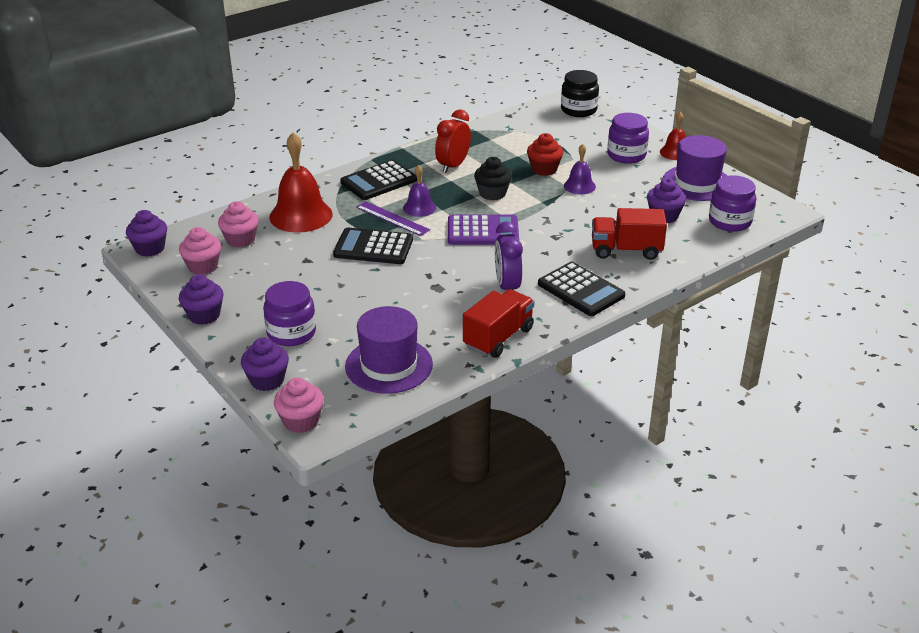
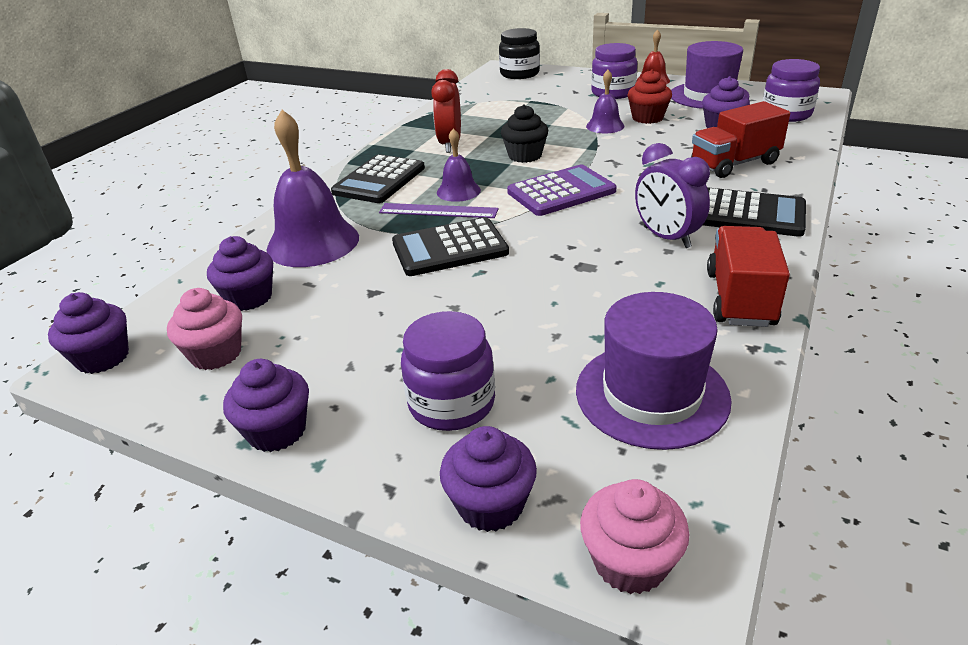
camera: 25 degrees left, 0 degrees up
(240, 240) = (249, 298): pink cupcake -> purple cupcake
(301, 215) = (313, 242): red bell -> purple bell
(544, 169) = (550, 122): red cupcake -> red cupcake (647, 118)

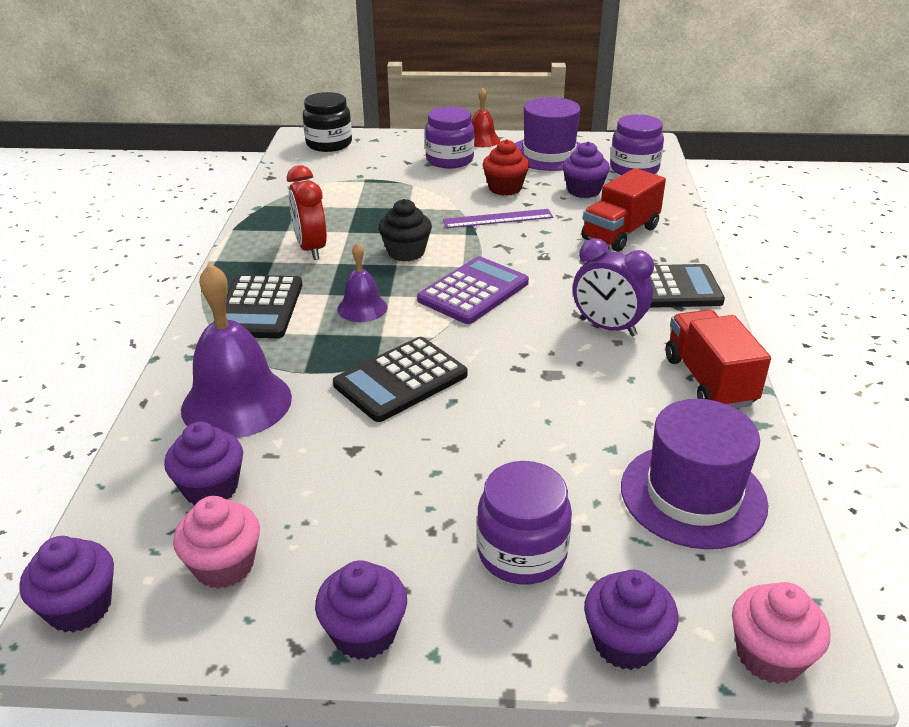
camera: 25 degrees left, 0 degrees up
(438, 211) = (356, 336): purple ruler -> purple ruler (498, 219)
(605, 126) = (467, 203): purple bell -> none

